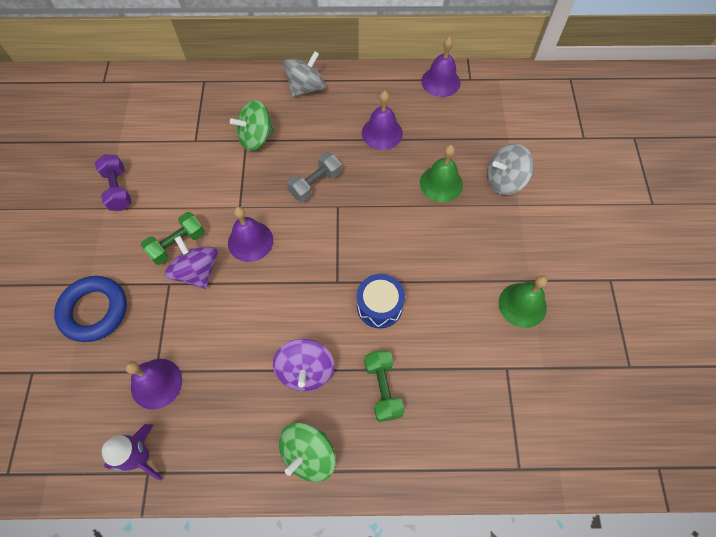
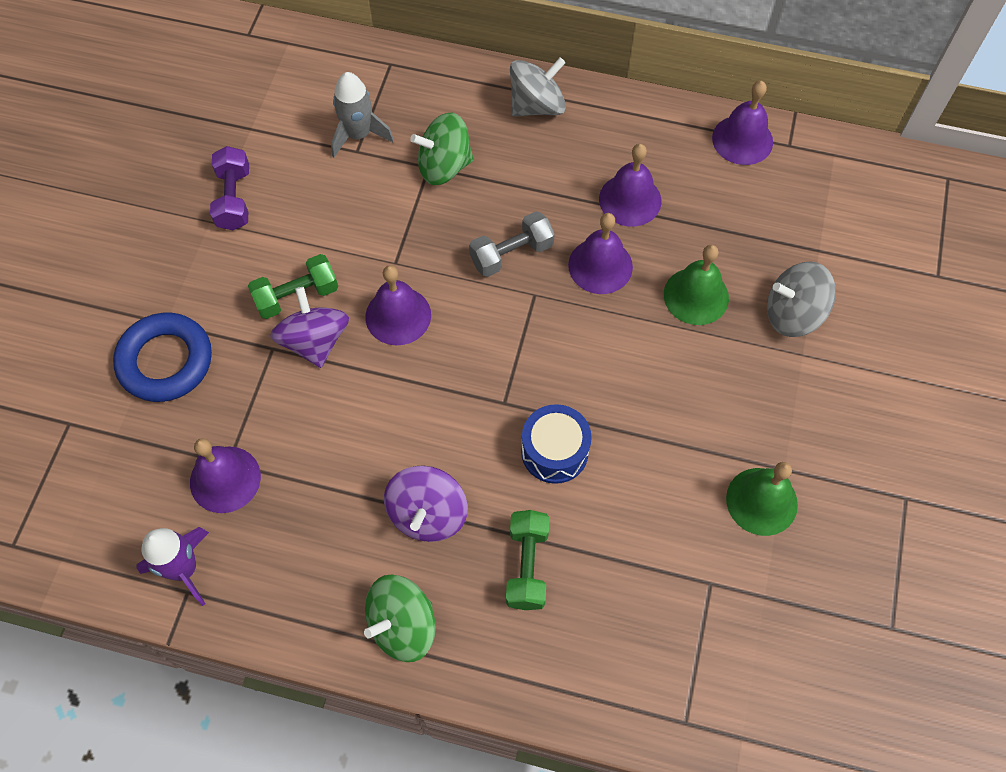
camera: 15 degrees right, 0 degrees up
(194, 130) = (358, 135): none -> grey rocket
(375, 178) = (600, 266): none -> purple bell

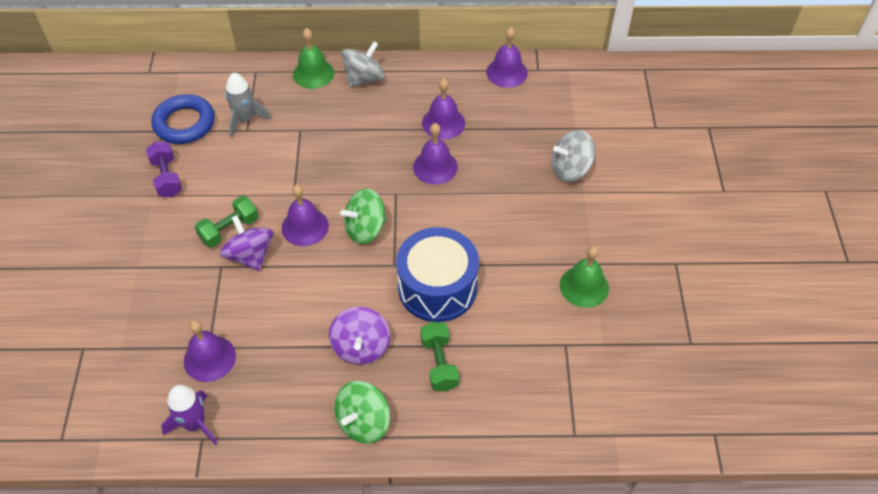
camera: 15 degrees left, 10 degrees down
(165, 361) = (145, 292): blue ring -> blue ring (184, 123)
(444, 166) = (311, 127): green spinning top -> green spinning top (365, 229)
(511, 254) = (373, 172): grey dumbbell -> none
(554, 451) = (437, 287): blue drum -> blue drum, size x1.67
(696, 296) = (504, 172): green bell -> green bell (313, 73)

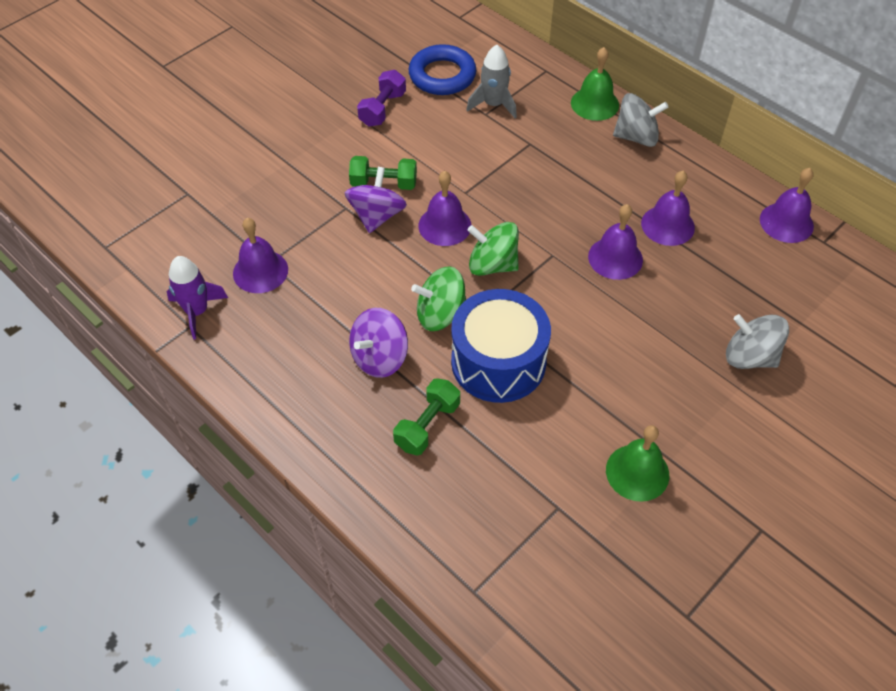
camera: 45 degrees right, 0 degrees up
(363, 422) = (314, 418): green spinning top -> green spinning top (440, 314)

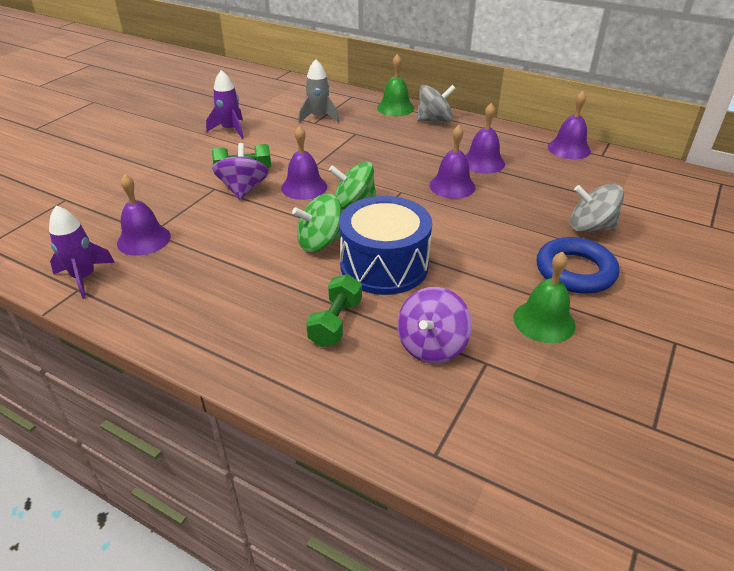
camera: 15 degrees left, 15 degrees down
(380, 358) = (273, 281): purple spinning top -> purple spinning top (431, 346)
(382, 109) = (230, 130): purple dumbbell -> purple rocket
(442, 75) = (273, 107): blue ring -> blue ring (575, 271)

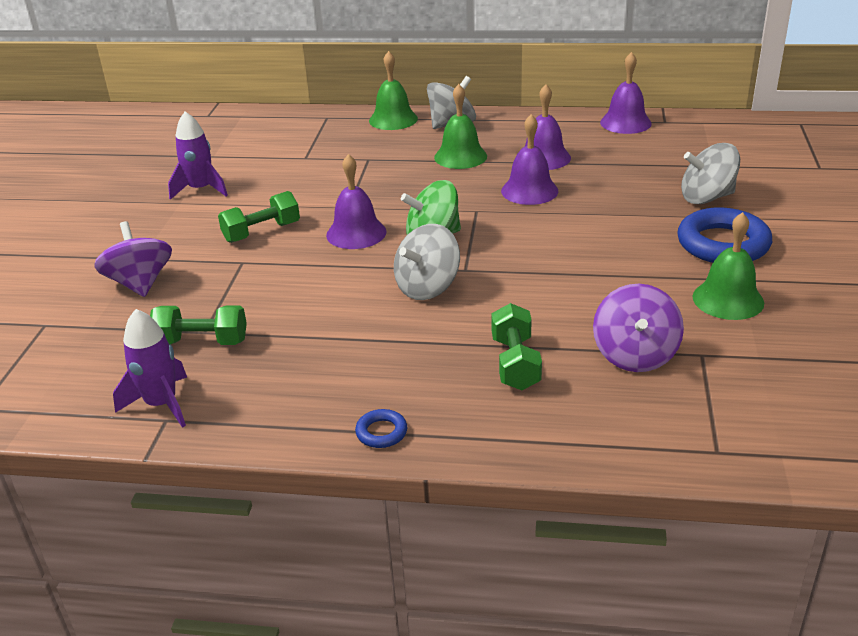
camera: 20 degrees left, 5 degrees down
(144, 239) = (202, 342): purple bell -> green dumbbell
(201, 347) = (381, 432): none -> blue ring
(243, 189) = (281, 254): purple spinning top -> purple spinning top (140, 283)
(319, 117) = (306, 150): grey rocket -> none
(320, 242) = (427, 287): green spinning top -> grey spinning top
(384, 265) = (521, 292): blue drum -> none
(421, 147) = (460, 156): none -> green bell

